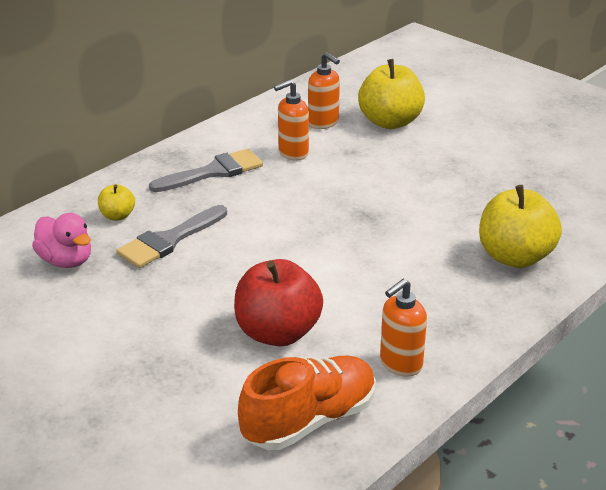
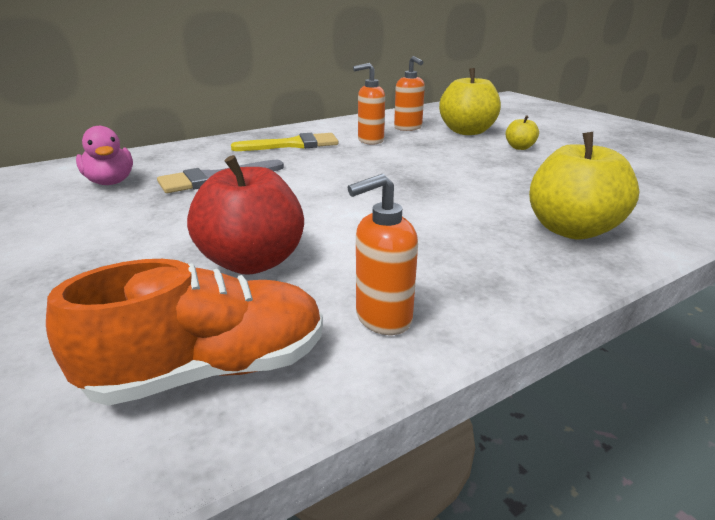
camera: 15 degrees right, 5 degrees down
(117, 216) = (187, 161): yellow apple -> yellow apple (519, 147)
(213, 172) = (293, 145): grey brush -> yellow brush

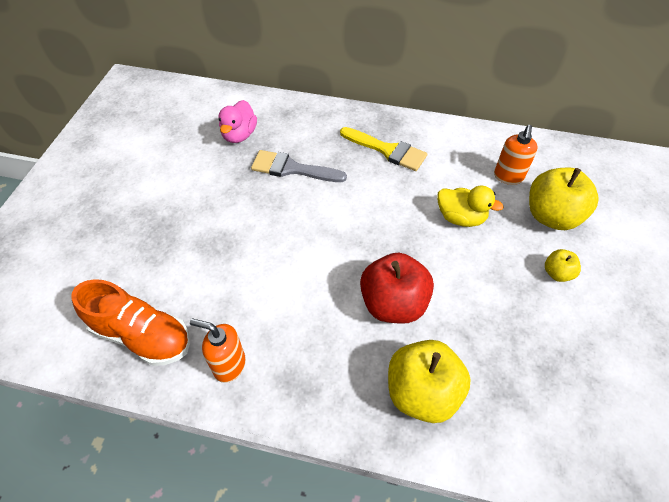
camera: 45 degrees right, 25 degrees up
(253, 262) = (226, 274): red apple -> red apple (393, 304)
(370, 140) = (449, 179): orange soap dispenser -> none
(413, 151) = (460, 218): none -> yellow duck

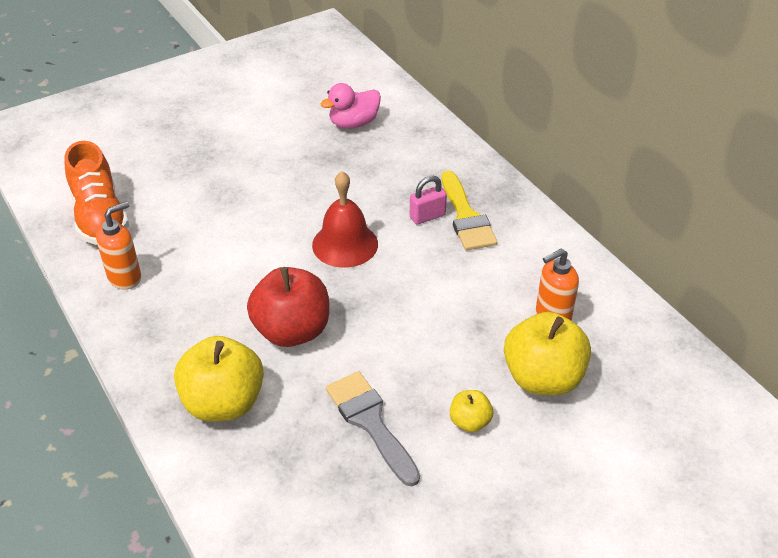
camera: 45 degrees right, 10 degrees down
(229, 365) = (125, 277): orange soap dispenser -> orange soap dispenser turned 75 degrees clockwise
(292, 168) = (359, 177): grey brush -> grey brush (370, 422)
(344, 219) = (345, 244): none -> red bell
(366, 165) = (427, 216): none -> pink padlock
(460, 218) = (449, 315): yellow duck -> none

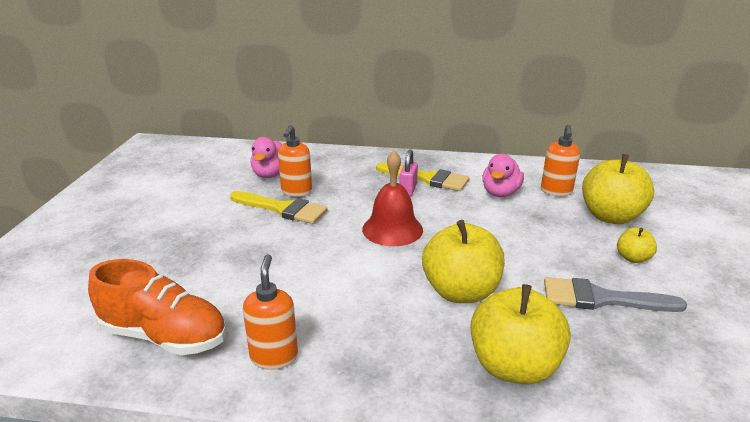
camera: 50 degrees left, 15 degrees down
(292, 331) = (460, 292): red apple -> yellow apple
(305, 166) = (282, 209): none -> yellow brush
(342, 156) = (296, 192): none -> orange soap dispenser
(497, 278) = (500, 193): none -> pink duck

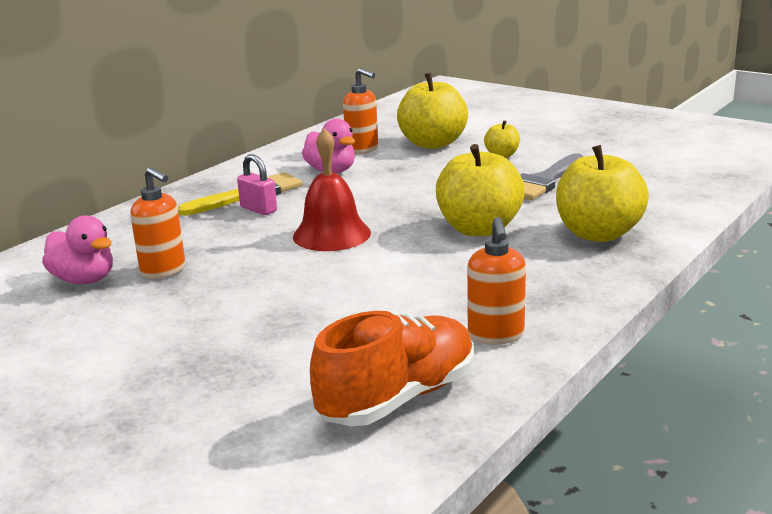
camera: 60 degrees left, 5 degrees down
(274, 356) = (496, 335): orange soap dispenser -> orange soap dispenser turned 120 degrees counterclockwise
(282, 209) = (196, 286): yellow brush -> none

